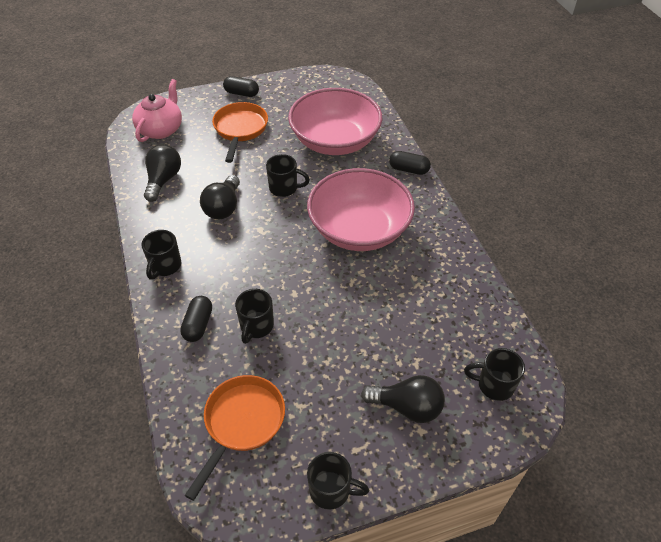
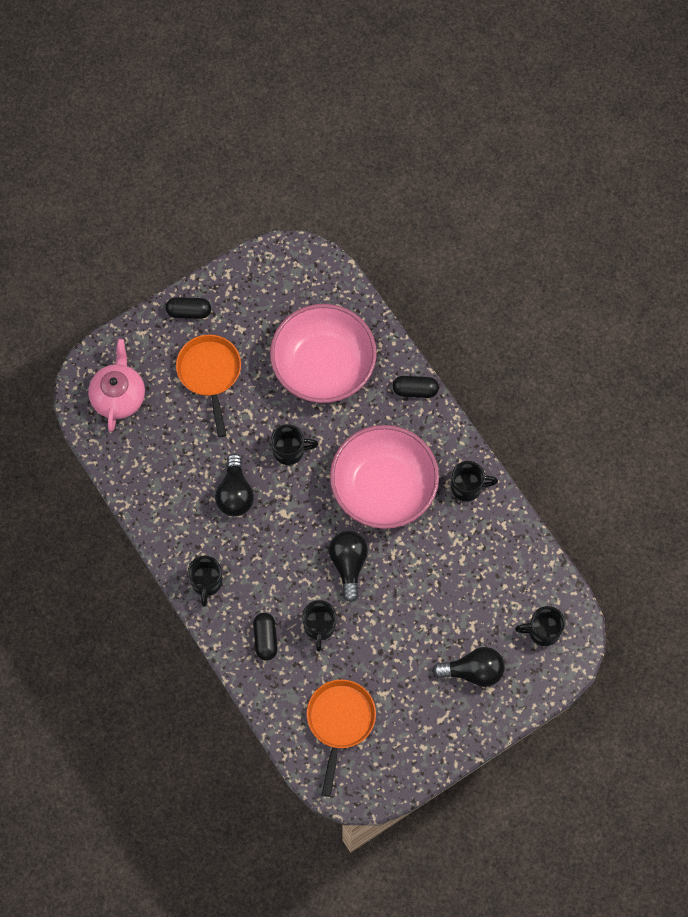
camera: 15 degrees left, 20 degrees up
(163, 180) = (155, 472): black light bulb -> black light bulb (348, 564)
(331, 490) = (430, 758): black mug -> black mug (468, 487)

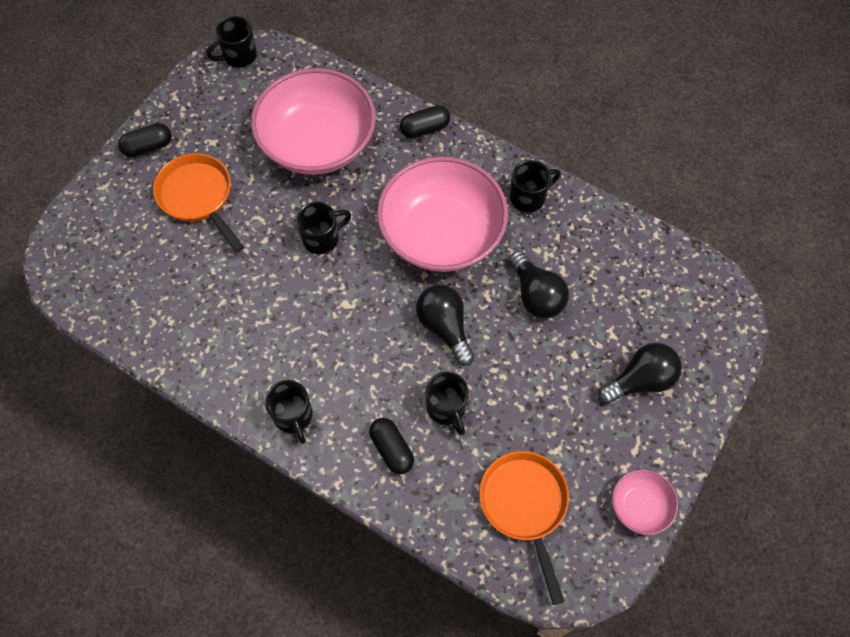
camera: 25 degrees left, 5 degrees down
(119, 396) = (104, 260): pink teapot -> none
(235, 494) = (282, 306): black light bulb -> black light bulb (536, 295)
(421, 760) = (640, 506): none -> pink bowl
(542, 631) = (687, 306): black mug -> black mug (239, 56)

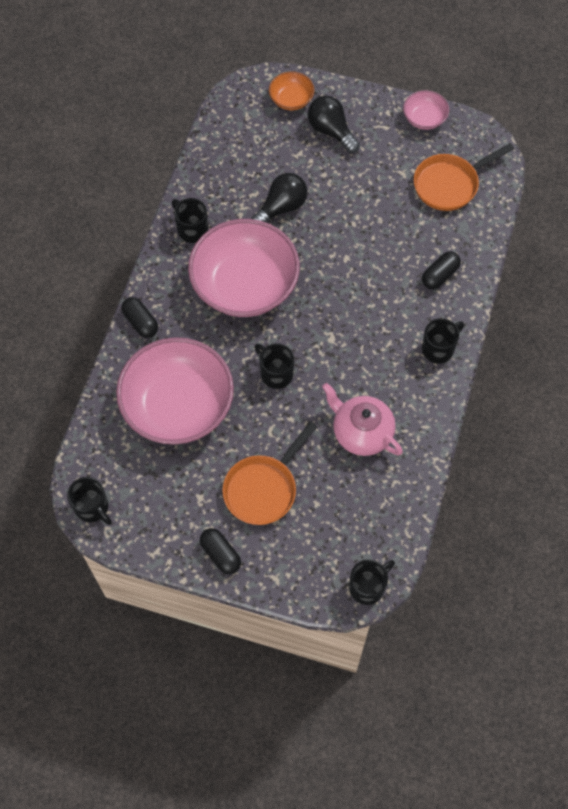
camera: 105 degrees left, 0 degrees up
(222, 304) = (361, 432): none -> pink teapot
(445, 327) = (329, 263): black light bulb -> none
(446, 408) = (395, 247): black mug -> black mug (368, 587)
(699, 346) = (291, 99): none -> orange bowl

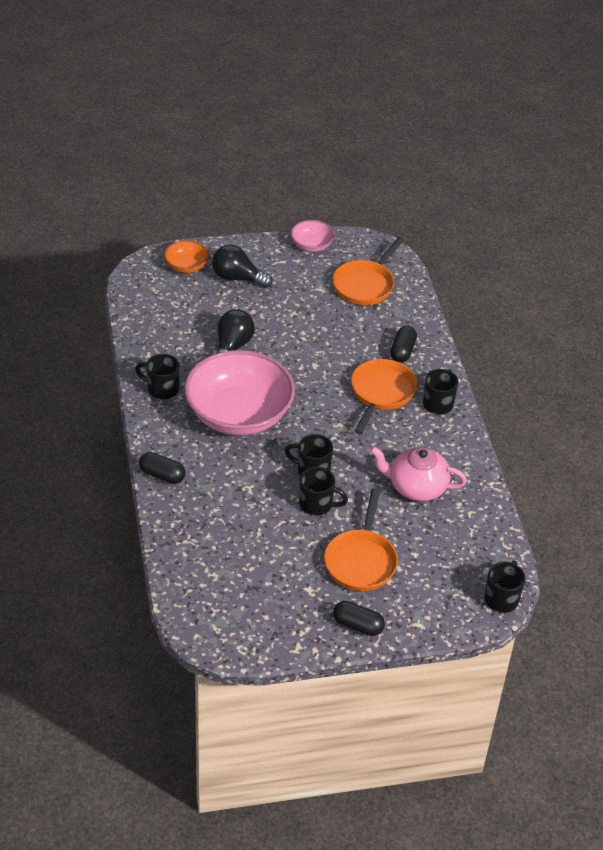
camera: 30 degrees left, 20 degrees down
(92, 508) = (215, 636): black mug -> black mug (317, 504)
(178, 405) = (240, 526): pink bowl -> none
(390, 315) = (381, 393): none -> orange pan

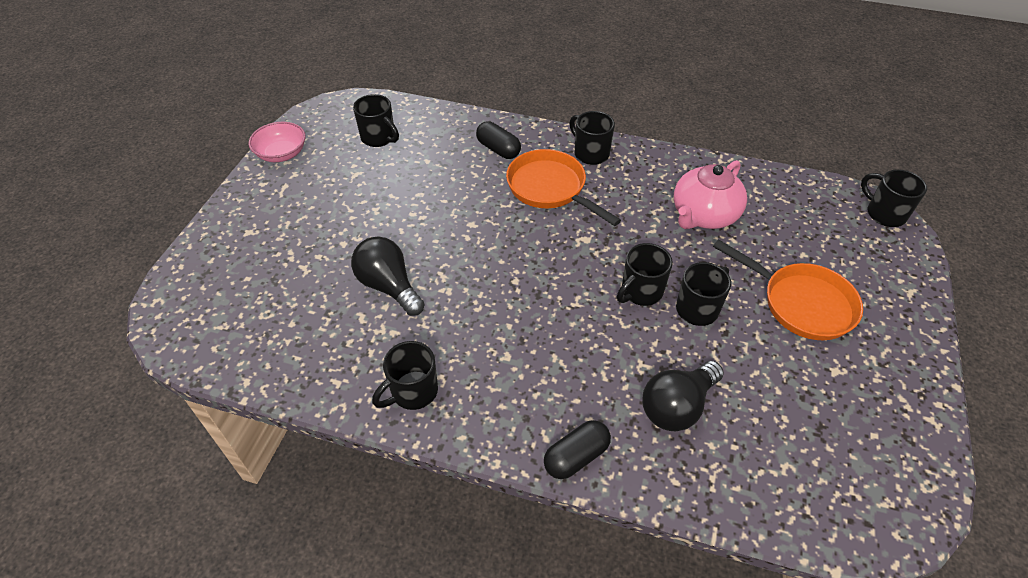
camera: 60 degrees left, 5 degrees up
(186, 266) = (209, 276): orange bowl -> none
(237, 278) = (276, 235): black light bulb -> black light bulb (677, 406)
(239, 414) = (509, 325): pink bowl -> none
(358, 625) = (904, 346): black capsule -> none
(365, 285) = (379, 138): orange pan -> black mug

